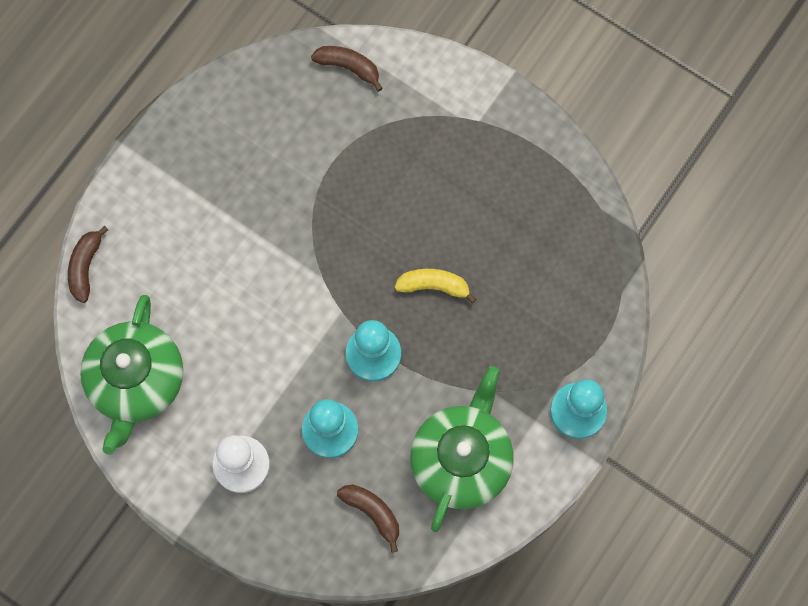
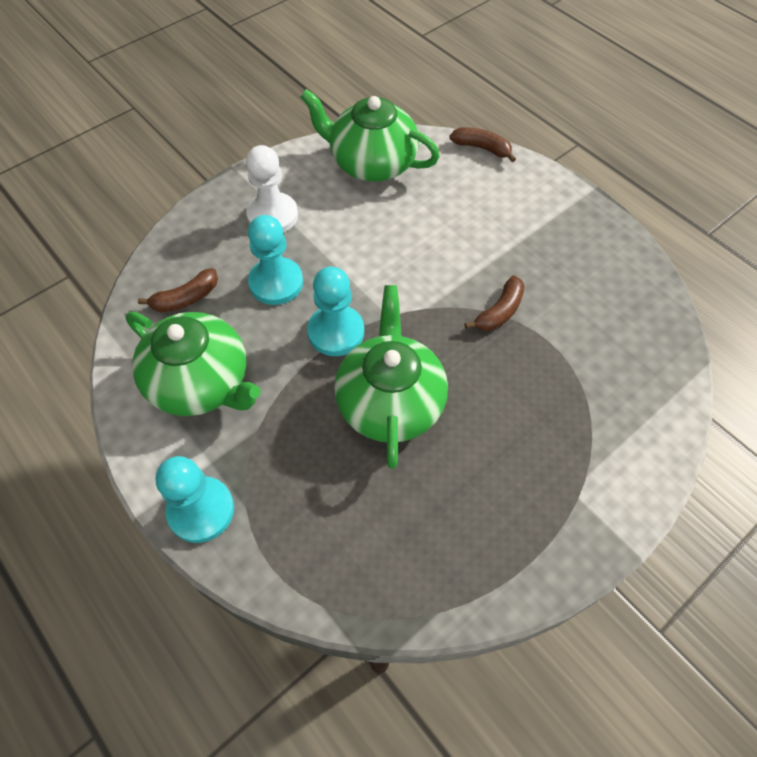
camera: 105 degrees right, 15 degrees down
(349, 67) = (659, 379): brown banana -> brown banana (499, 311)
(434, 286) = (390, 402): yellow banana -> green teapot

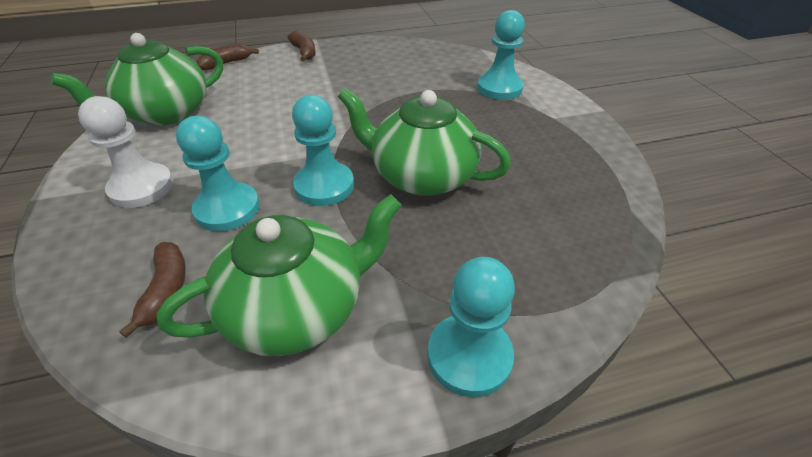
camera: 65 degrees left, 15 degrees down
(499, 311) = (380, 101): brown banana -> brown banana (304, 52)
(610, 419) = (499, 88): none -> turquoise pawn

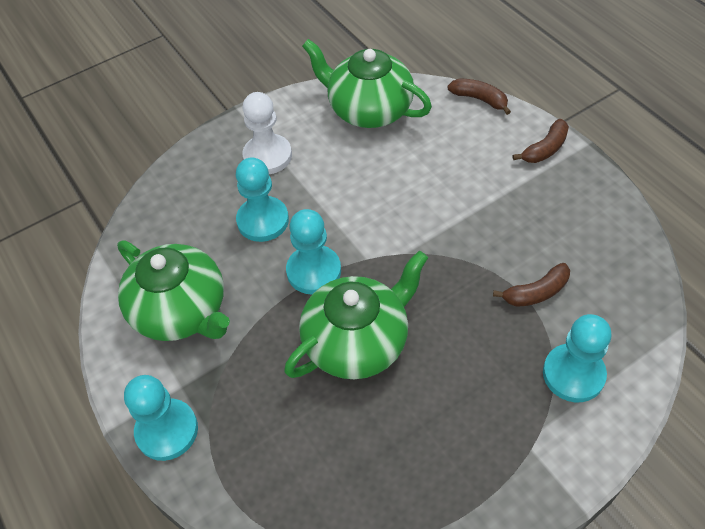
camera: 75 degrees right, 10 degrees up
(166, 291) = (177, 230): brown banana -> brown banana (536, 292)
(422, 176) = (357, 342): green teapot -> green teapot turned 45 degrees clockwise

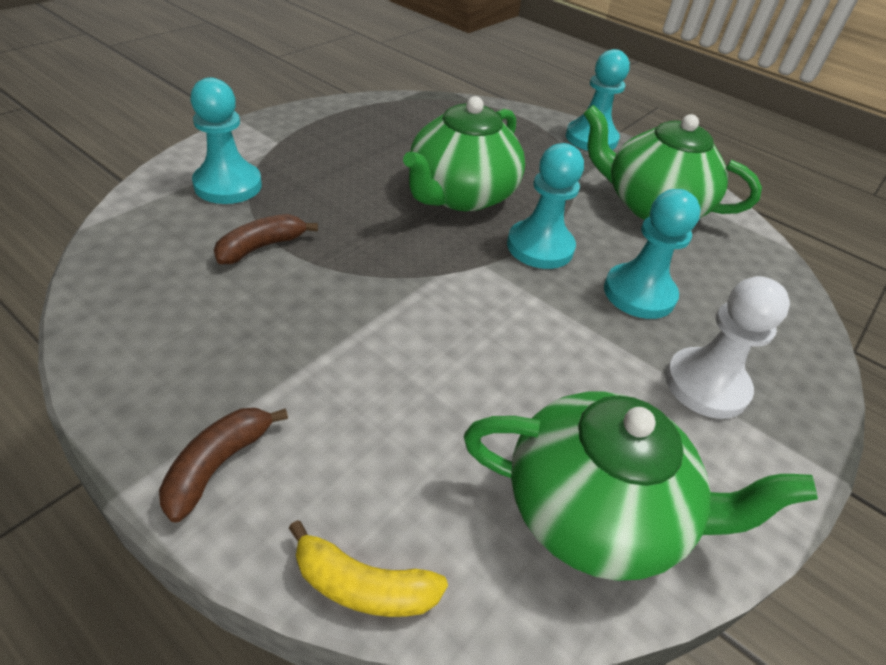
camera: 155 degrees right, 10 degrees down
(480, 99) = (363, 585): brown banana -> yellow banana

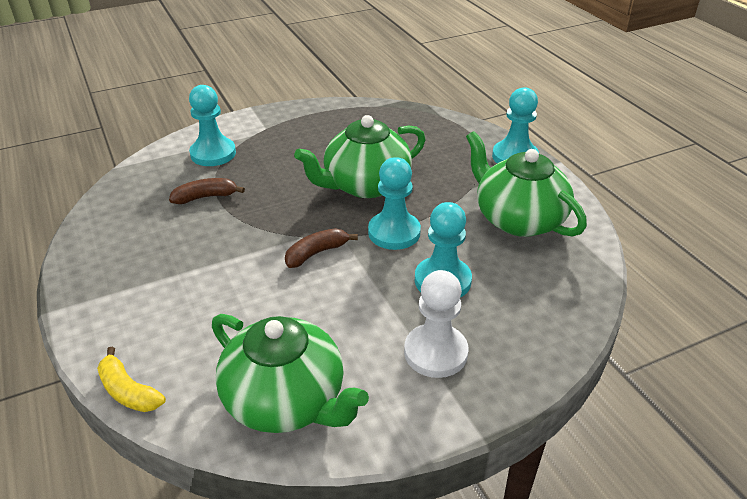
camera: 30 degrees right, 5 degrees down
(218, 465) = (100, 312): brown banana -> brown banana (316, 253)

